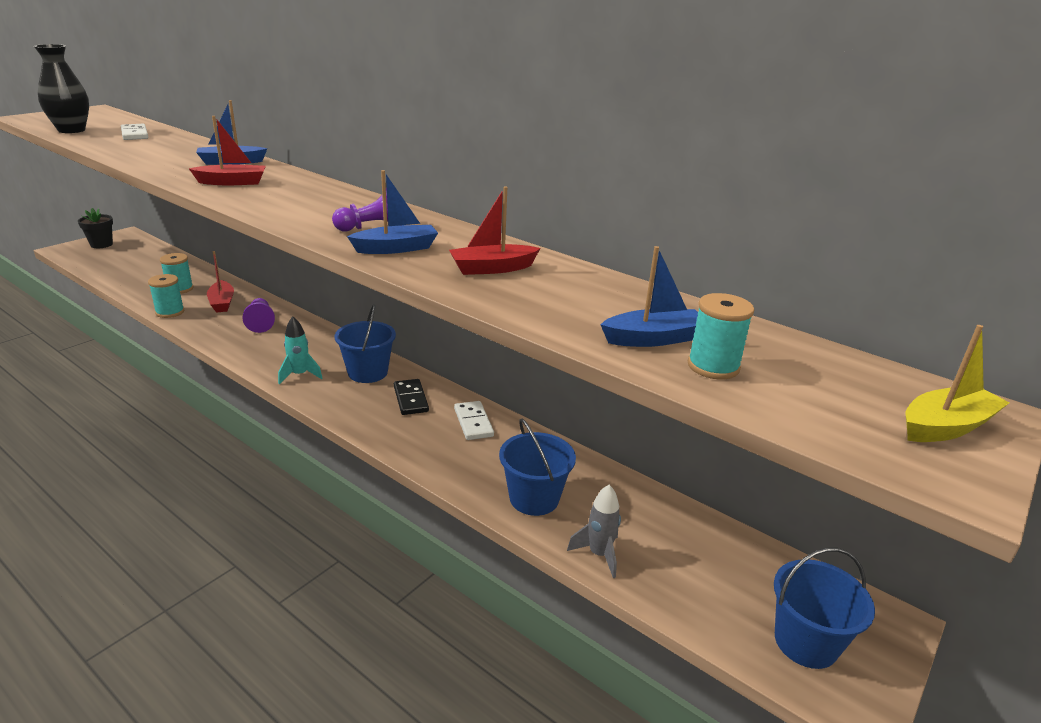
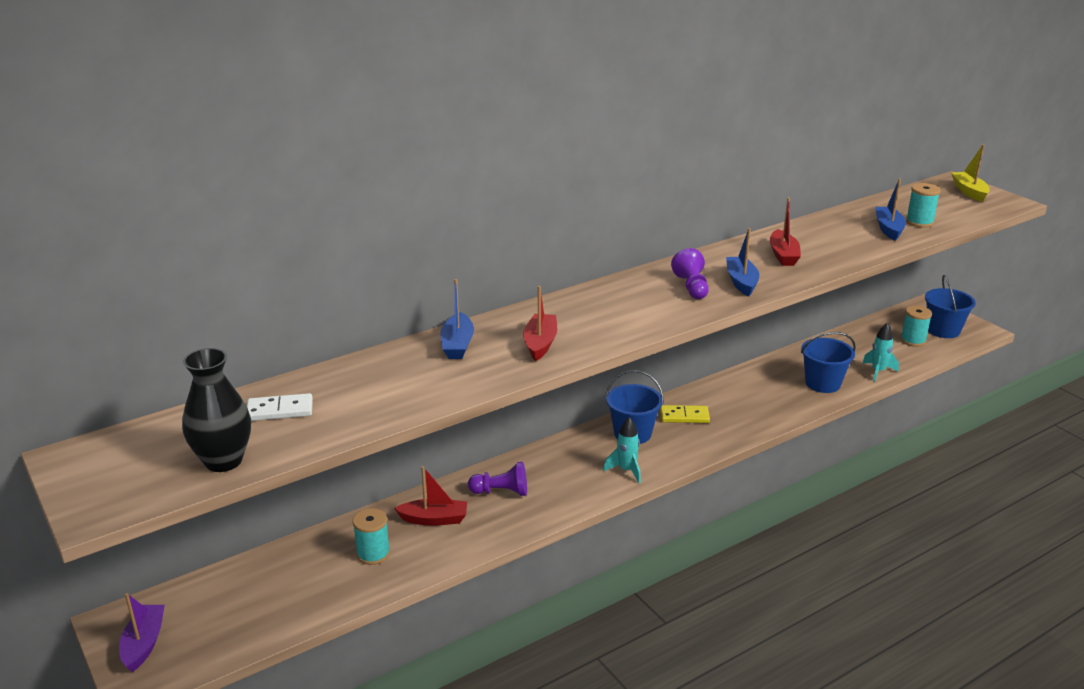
camera: 70 degrees left, 0 degrees up
(101, 244) = (144, 643): black flower pot -> purple boat
(170, 312) = (443, 558): turquoise spool -> turquoise spool (913, 340)
(410, 399) = (684, 416): black domino -> yellow domino
(473, 422) = (726, 392): white domino -> none
(599, 554) = (878, 372): grey rocket -> turquoise rocket

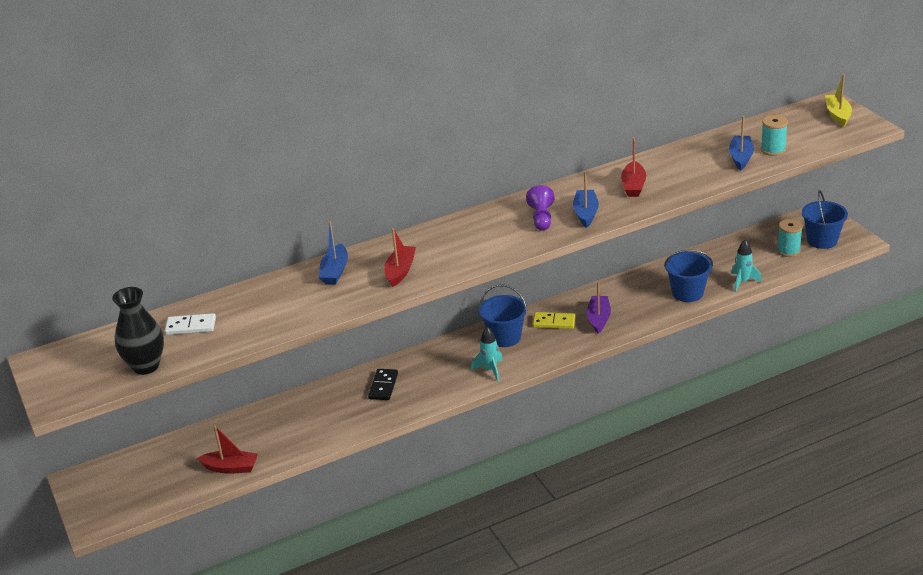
camera: 10 degrees right, 5 degrees up
(144, 643) = (98, 496): purple boat -> purple boat (598, 319)
(373, 554) = (273, 434): turquoise spool -> none
(434, 519) = (325, 407): red boat -> red boat (230, 468)
(501, 492) = (383, 386): purple pawn -> black domino

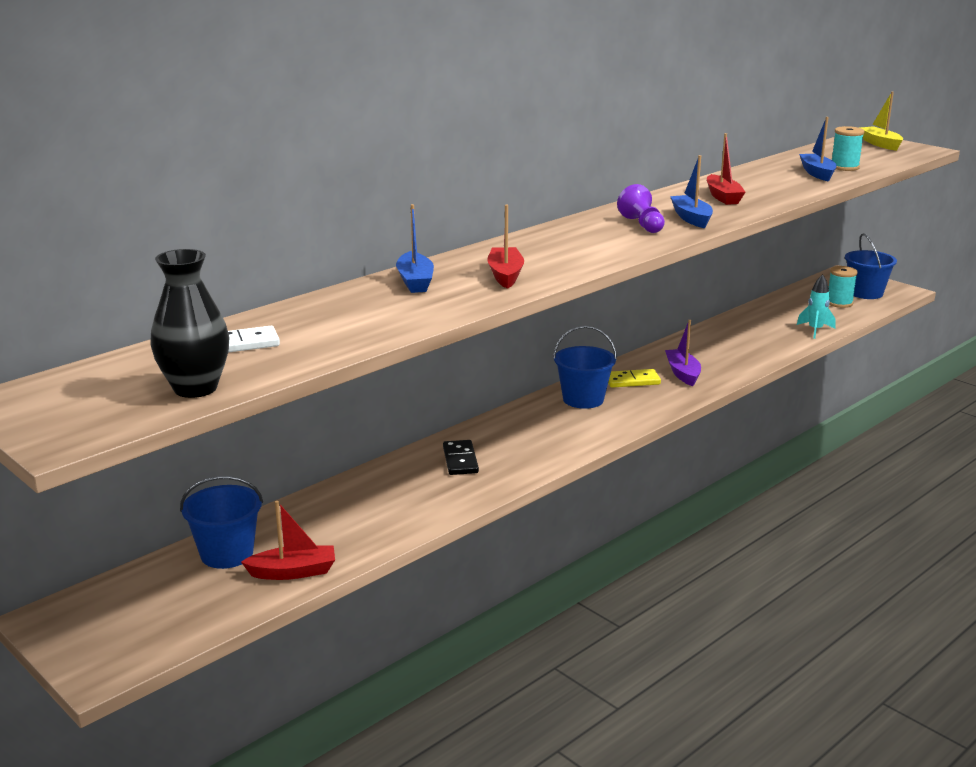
camera: 20 degrees left, 10 degrees down
(490, 370) = (589, 431): turquoise rocket -> none
(687, 293) = (763, 343): blue bucket -> blue bucket (227, 554)

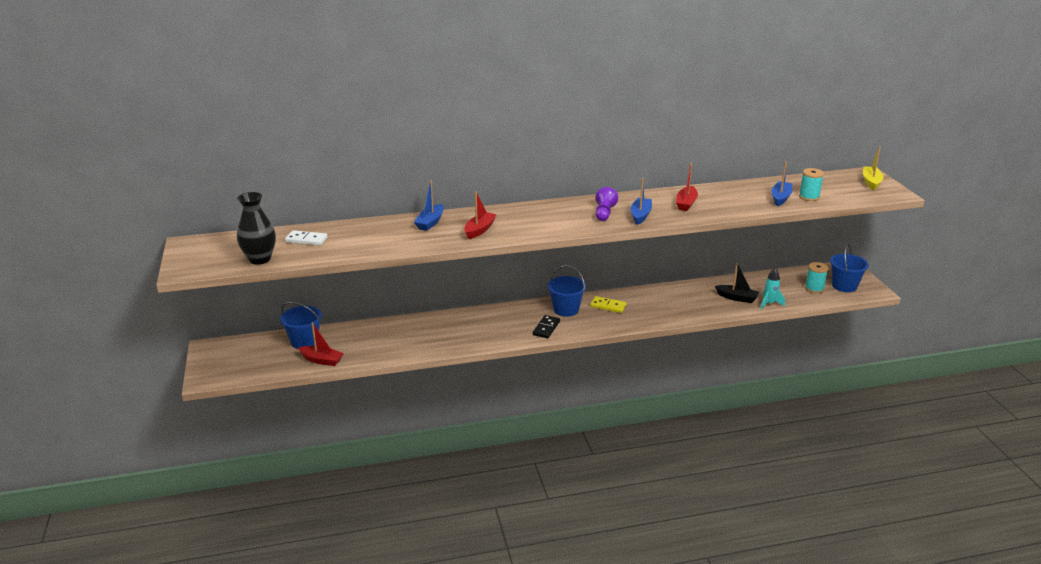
camera: 30 degrees right, 5 degrees up
(460, 460) = (459, 326): black domino -> black domino (546, 328)
(682, 373) = (644, 310): purple boat -> none
(771, 333) = (737, 298): none -> black boat

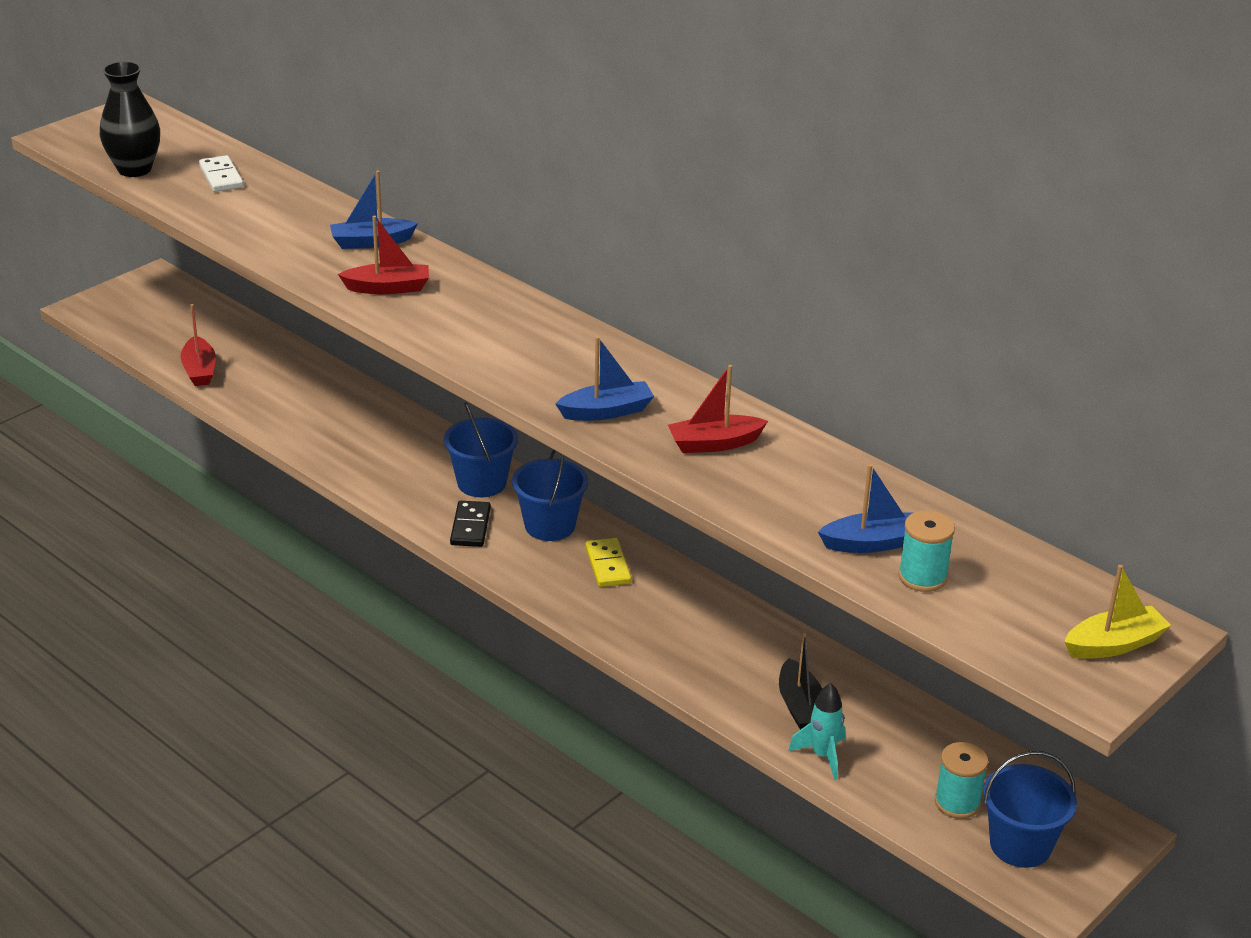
camera: 55 degrees right, 5 degrees up
(304, 341) = (233, 337): blue bucket -> blue bucket (482, 483)
(546, 328) = (470, 526): black domino -> black domino turned 75 degrees counterclockwise
(604, 213) = (575, 375): purple pawn -> none

